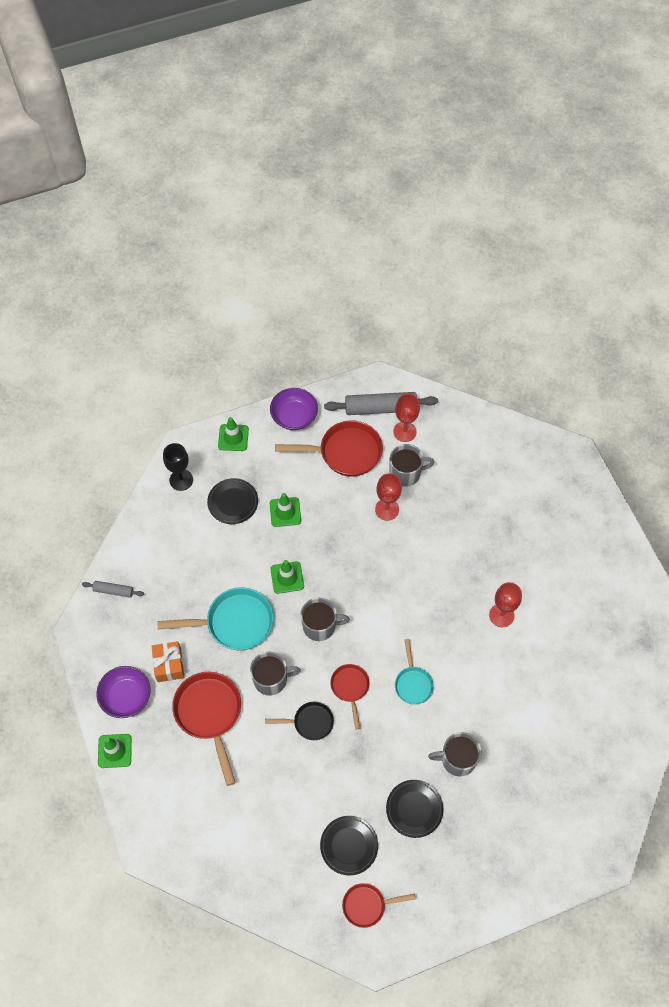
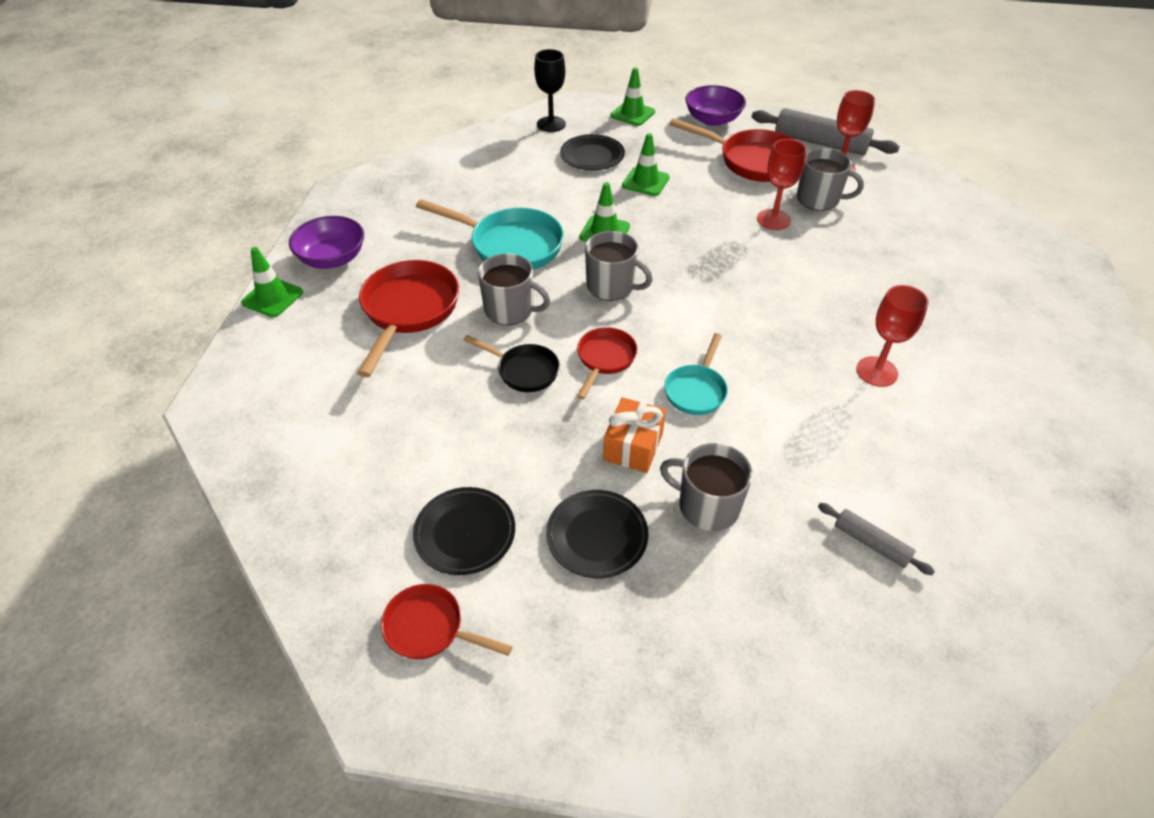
camera: 30 degrees right, 15 degrees down
(113, 591) = (405, 175): grey rolling pin -> grey rolling pin (871, 543)
(169, 665) = (404, 251): orange gift -> orange gift (633, 446)

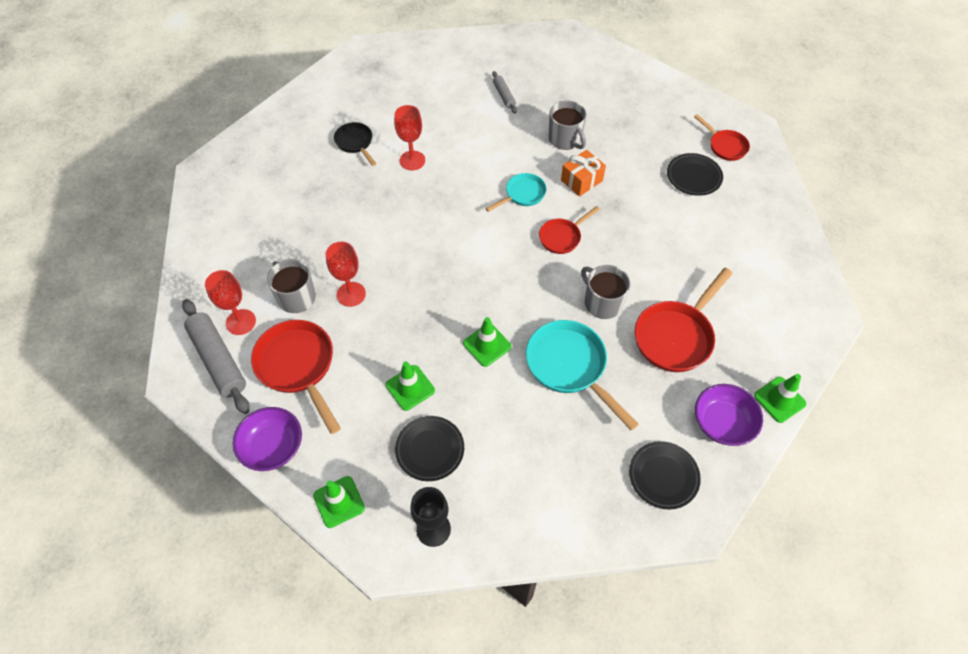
camera: 150 degrees left, 10 degrees up
(524, 371) = (617, 252): black pan -> black pan (355, 143)
(597, 536) = (628, 149): black plate -> black plate (663, 476)
(611, 286) = (519, 290): grey mug -> none

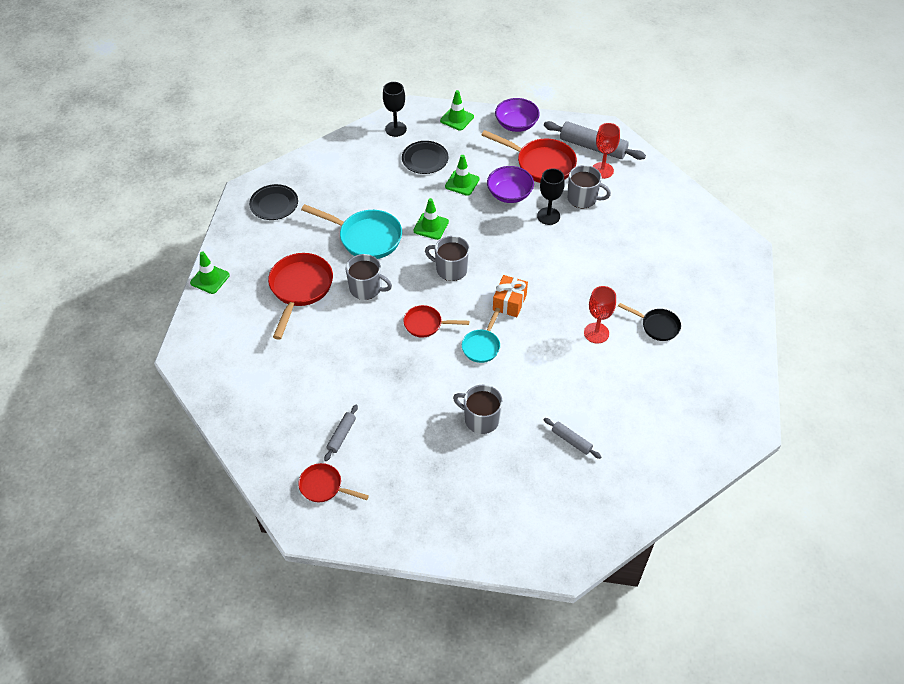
camera: 150 degrees right, 5 degrees down
(351, 294) = (548, 216): red goblet -> black goblet
(500, 282) = (451, 269): none -> grey mug
(562, 237) = (426, 324): red pan -> red pan turned 105 degrees counterclockwise
(581, 180) = (440, 383): orange gift -> orange gift (509, 302)
(693, 177) = (341, 435): black plate -> grey rolling pin
(722, 423) = (246, 248): purple bowl -> purple bowl (509, 194)

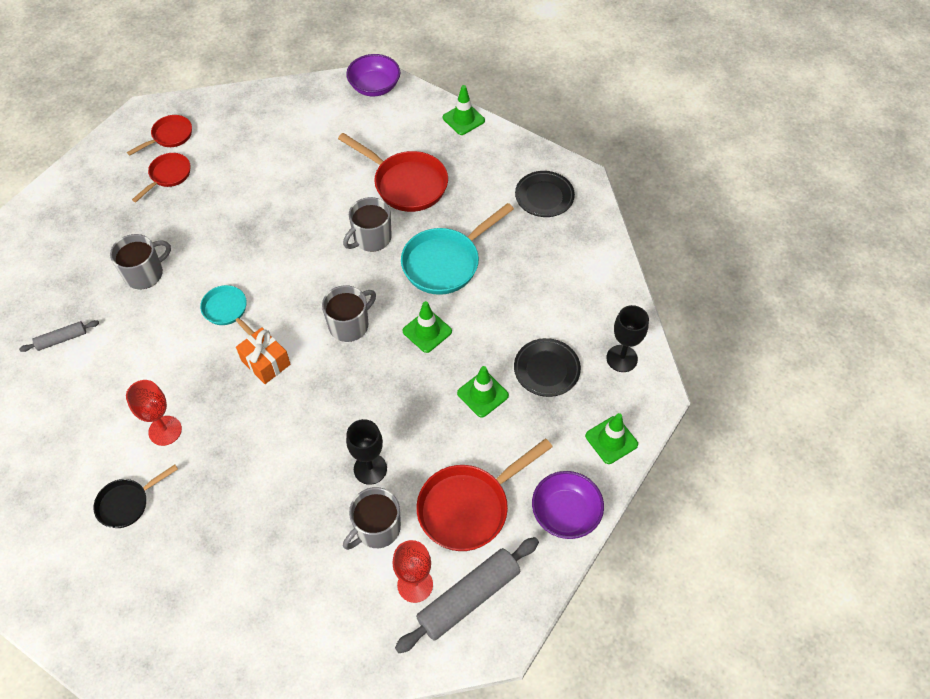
camera: 115 degrees right, 5 degrees up
(341, 435) = (211, 163): grey rolling pin -> none
(426, 324) = (289, 273): red pan -> red pan (168, 176)
(509, 194) = (433, 440): purple bowl -> purple bowl (374, 87)

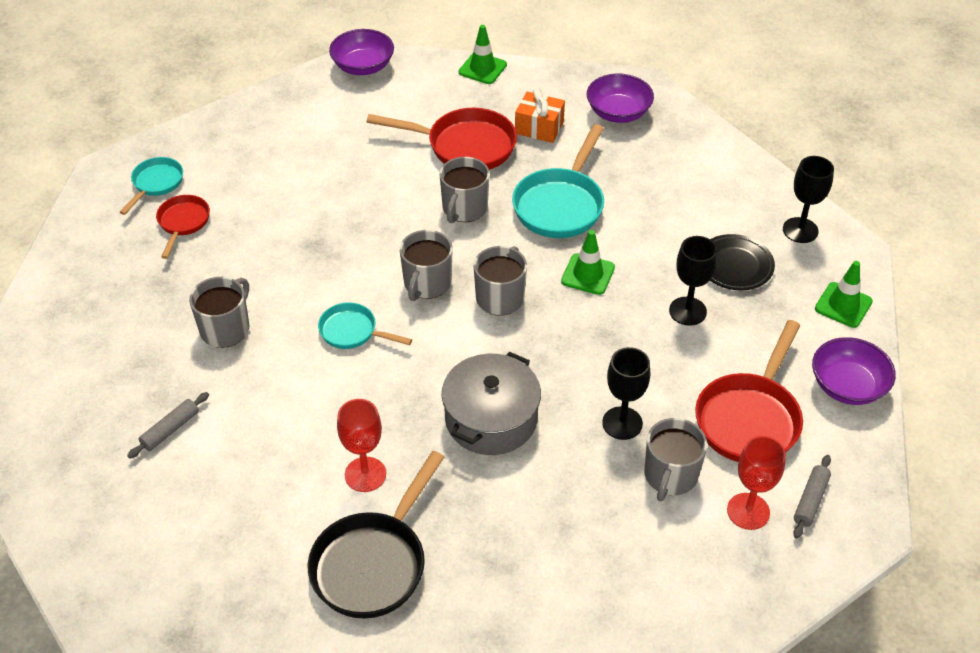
camera: 25 degrees left, 10 degrees down
(127, 503) = (373, 563): black pan -> black pan, size x1.74
(170, 136) = (156, 184): red pan -> turquoise pan
(265, 362) = (433, 365): orange gift -> orange gift (539, 128)
(278, 424) = (491, 419): none -> grey pot
(304, 292) = (427, 283): none -> grey mug
(469, 598) = (811, 500): grey rolling pin -> grey rolling pin, size x0.52
(482, 394) = (687, 311): green traffic cone -> black goblet
(544, 196) = (618, 113): black plate -> purple bowl

